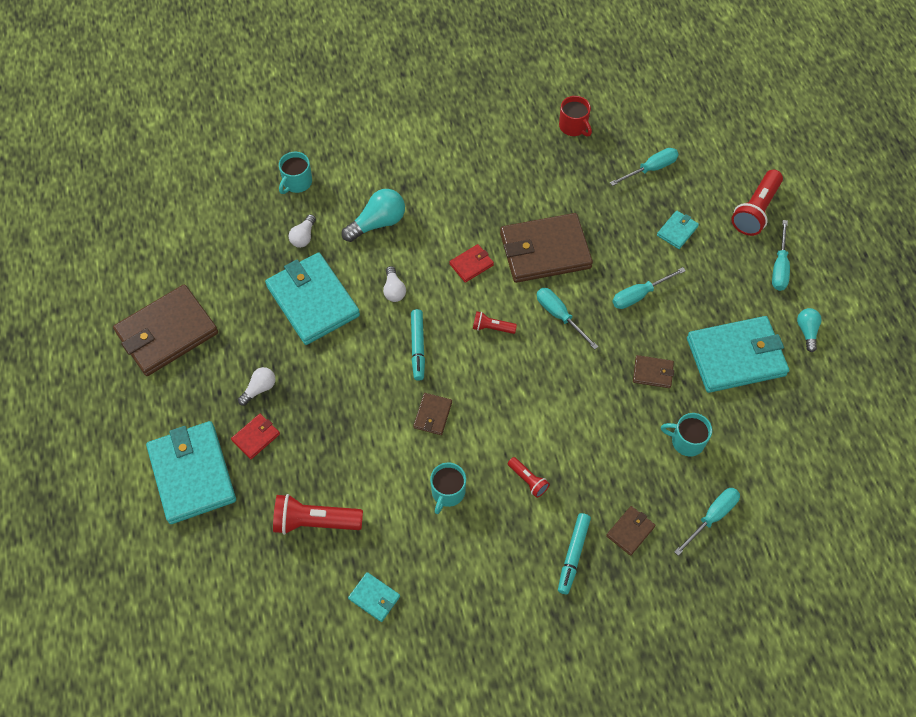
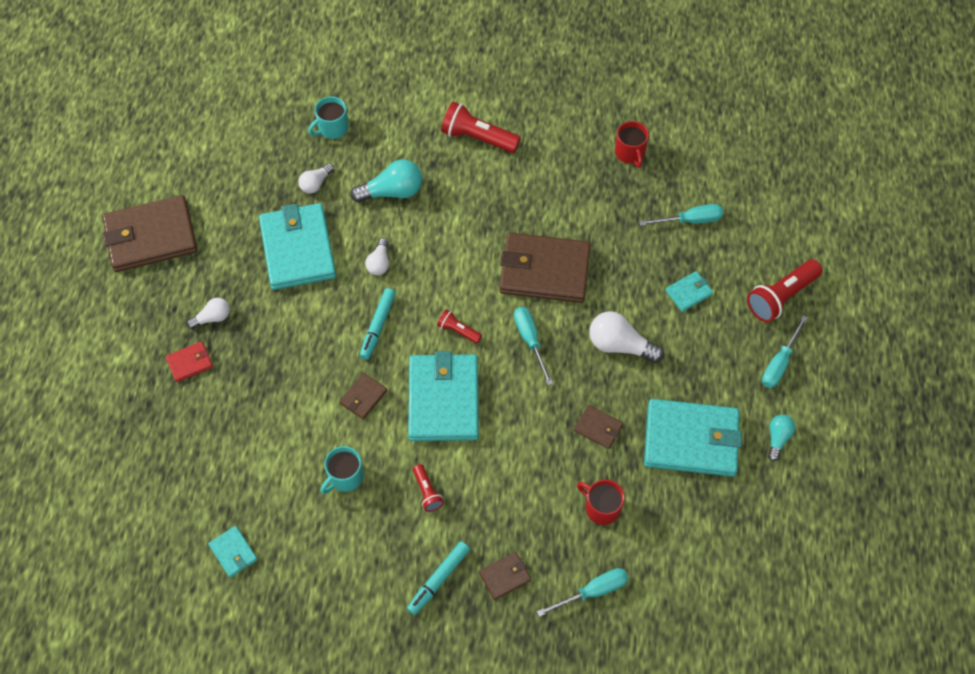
camera: 20 degrees right, 0 degrees up
(192, 474) = (118, 378): turquoise wallet -> turquoise wallet (444, 399)
(315, 521) = (210, 461): red flashlight -> red flashlight (478, 138)
(471, 264) = (465, 261): red wallet -> none
(639, 295) = (620, 345): turquoise screwdriver -> white light bulb
(686, 441) = (601, 508): turquoise mug -> red mug

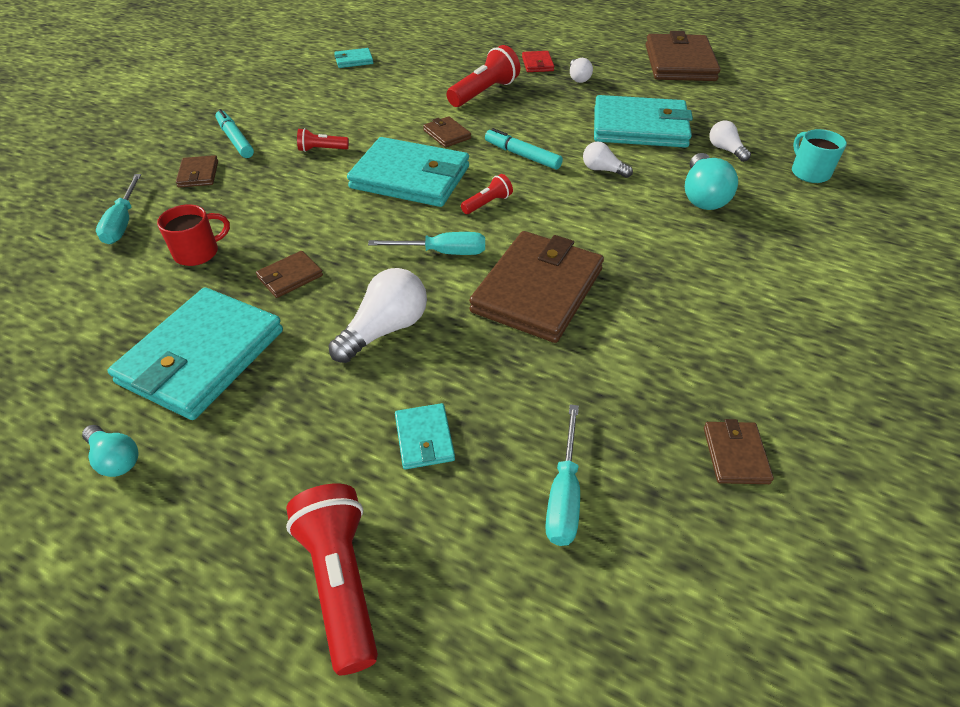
camera: 110 degrees right, 15 degrees down
(345, 476) = (374, 113): turquoise mug -> none
(478, 138) = (785, 283): red flashlight -> red flashlight (484, 93)
(630, 153) = (735, 454): red mug -> brown wallet
(779, 363) = (224, 518): turquoise screwdriver -> none

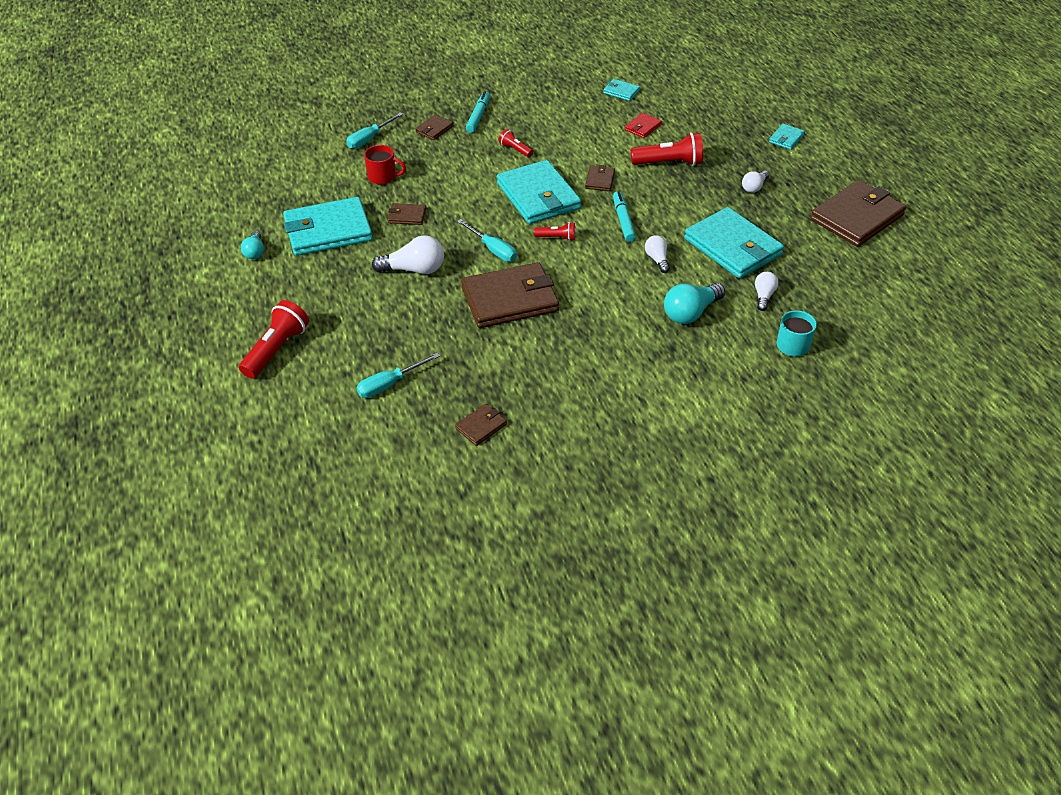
camera: 45 degrees right, 0 degrees up
(424, 438) = (367, 325): turquoise wallet -> turquoise wallet (786, 138)
(537, 64) = (743, 160): red wallet -> red wallet (642, 127)

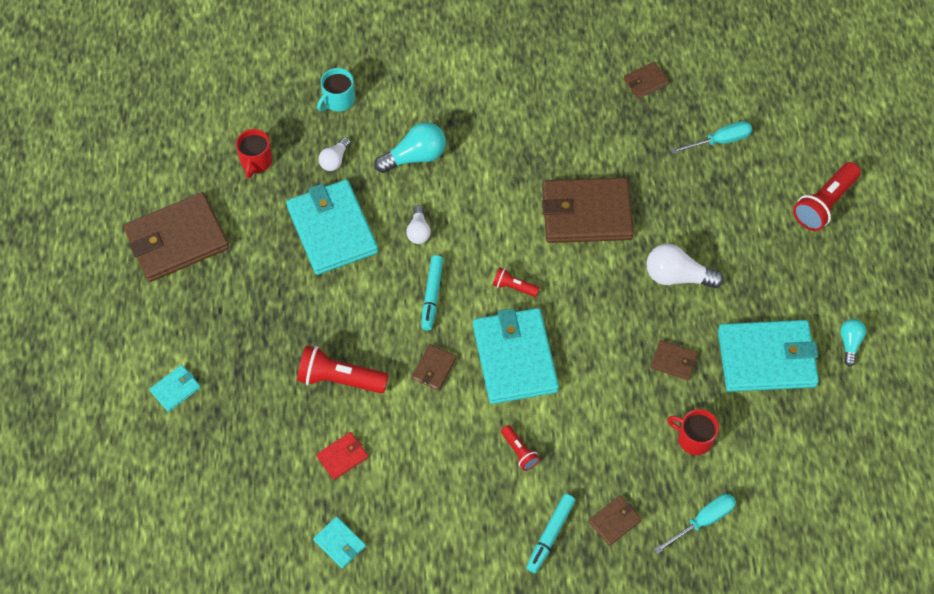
camera: 165 degrees left, 15 degrees up
(493, 250) = (587, 285): turquoise screwdriver -> none
(754, 187) = (261, 313): white light bulb -> none
(834, 282) = (256, 161): none -> red mug

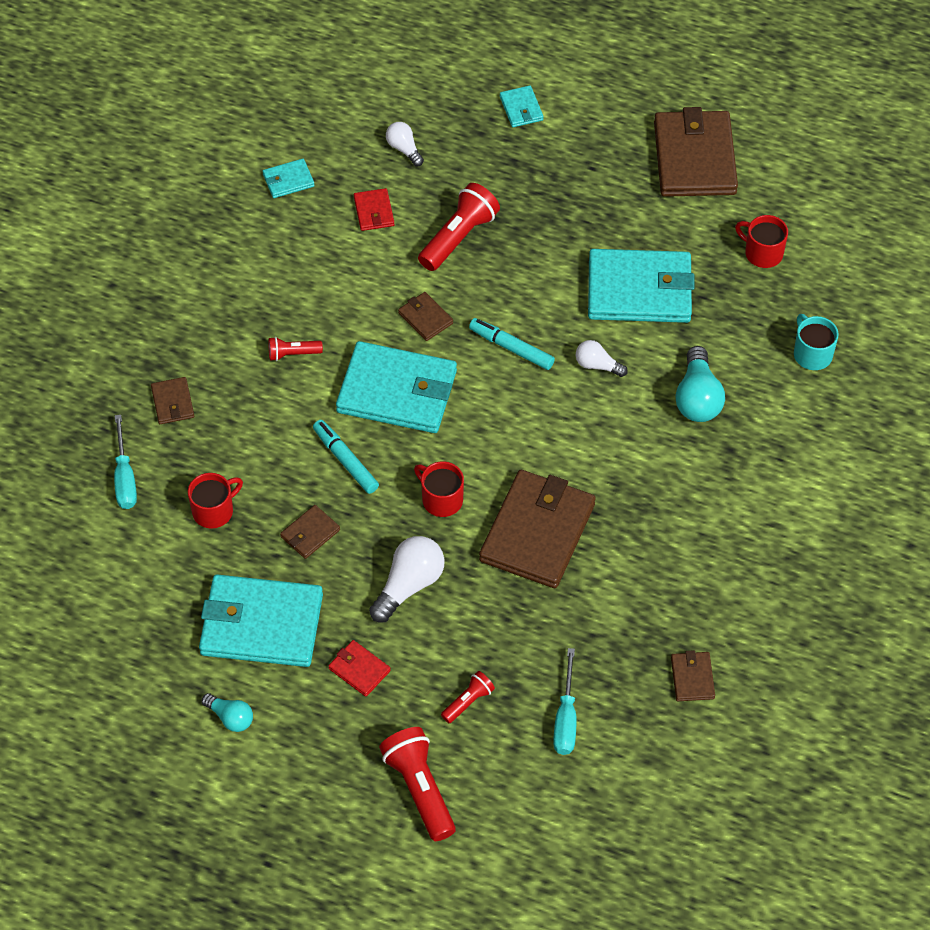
camera: 115 degrees right, 5 degrees down
(335, 160) = (730, 323): white light bulb -> white light bulb (404, 149)
(514, 287) = (481, 424): red flashlight -> red flashlight (468, 702)
(550, 535) = (192, 344): turquoise marker -> turquoise marker (345, 460)
(594, 286) = (441, 499): none -> red mug
(762, 278) = (359, 669): none -> red wallet
(766, 358) = (261, 624): turquoise wallet -> turquoise wallet turned 75 degrees clockwise

